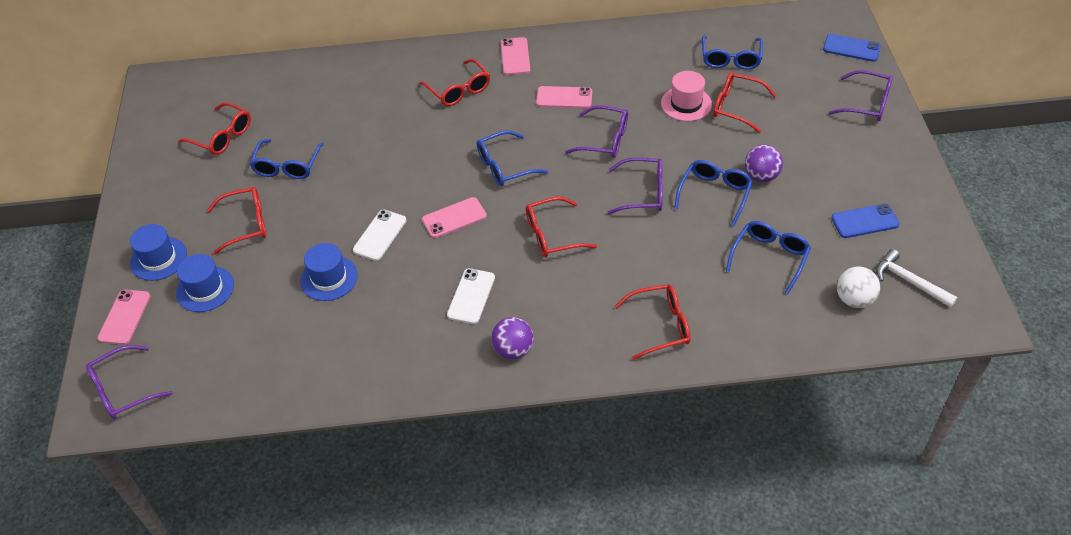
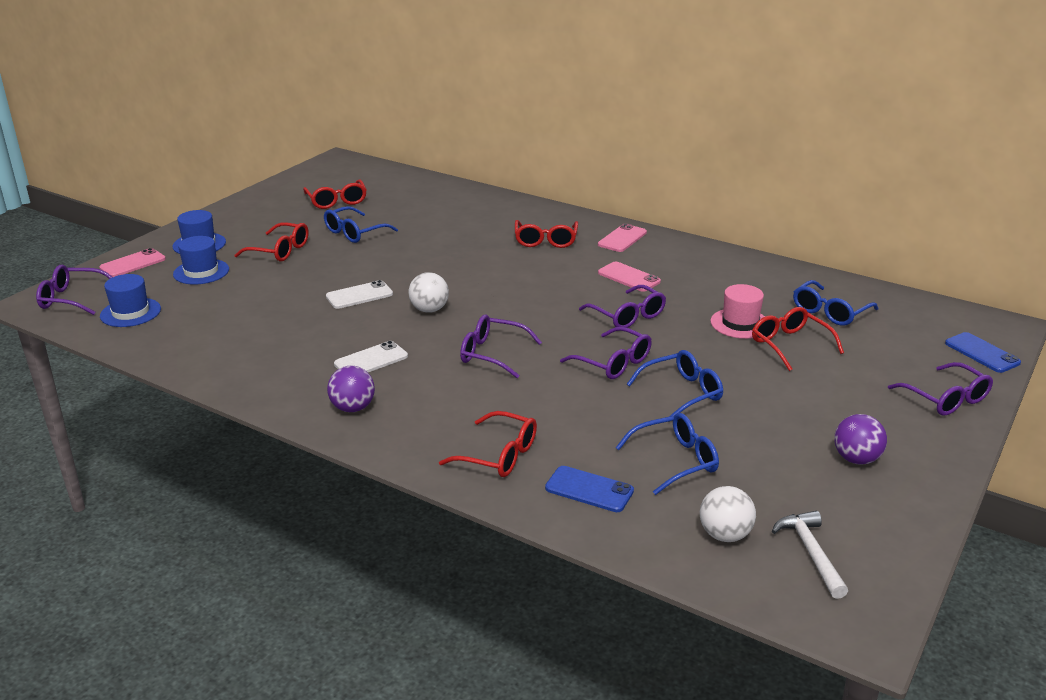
camera: 35 degrees right, 20 degrees down
(329, 278) = (287, 302): blue hat -> blue hat (130, 312)
(454, 218) = (429, 310): pink phone -> white ball
(504, 166) = (515, 297): blue glasses -> none
(552, 235) = (492, 354): red glasses -> purple glasses
(761, 176) = (749, 401): purple ball -> purple ball (856, 459)
(864, 221) = (821, 482): blue phone -> blue phone (589, 489)

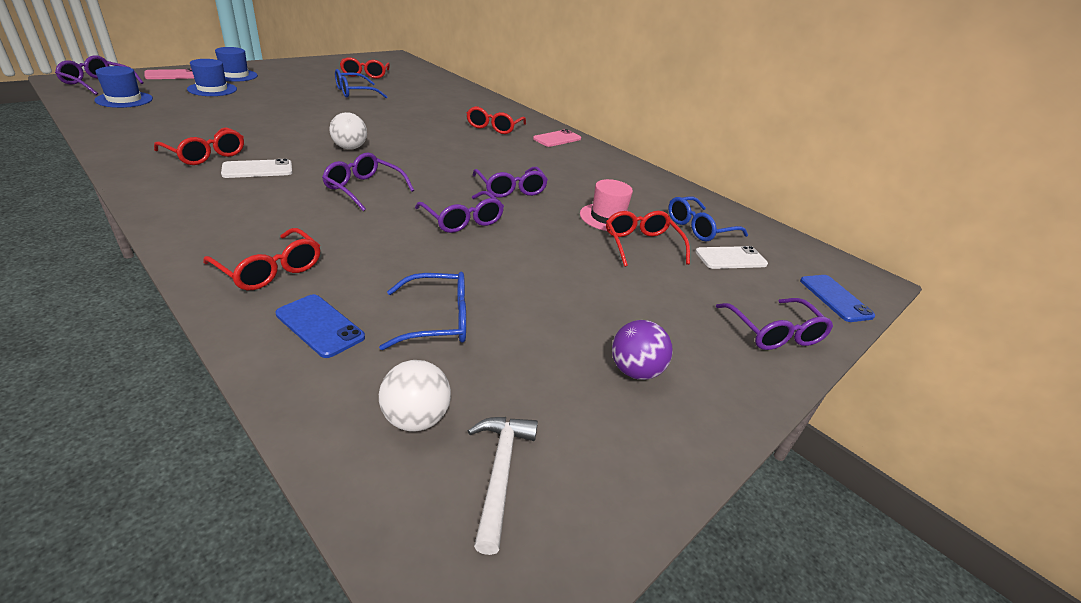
camera: 10 degrees right, 5 degrees up
(280, 251) = (286, 90): red glasses -> red glasses (206, 155)
(353, 408) = (194, 199): purple ball -> none
(359, 295) = (307, 127): white phone -> white phone (730, 258)
(629, 277) = (538, 164): pink phone -> none
(682, 393) = (503, 260): blue glasses -> none

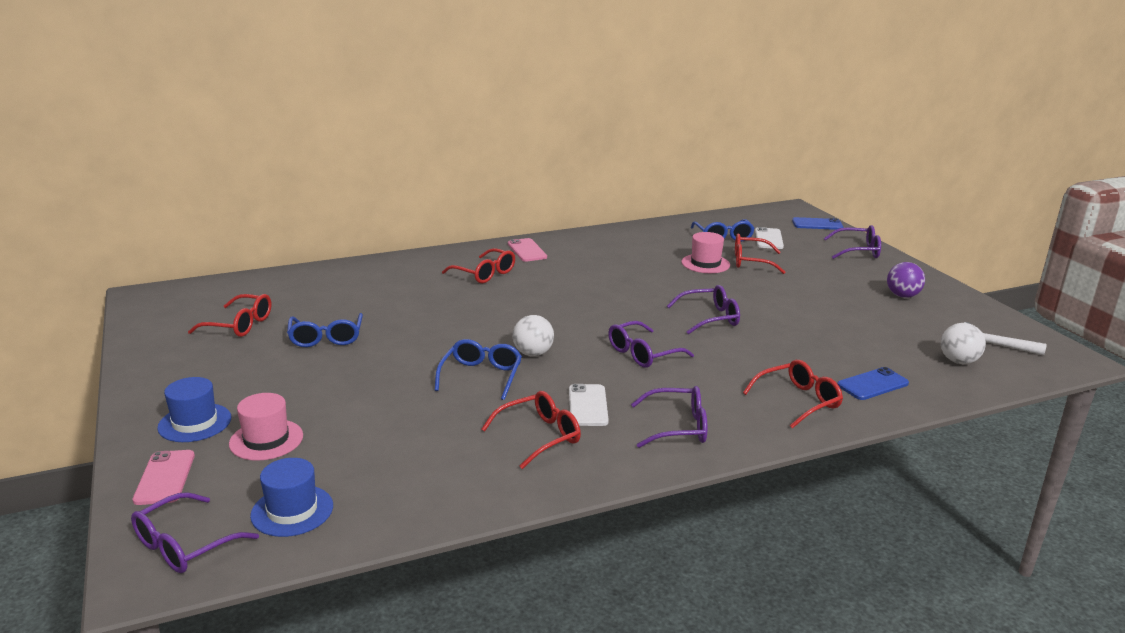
camera: 65 degrees left, 10 degrees down
(212, 89) = (266, 440): blue hat -> pink hat
(438, 320) = (860, 344): blue glasses -> blue glasses (481, 376)
(511, 189) = (648, 290): purple glasses -> purple glasses (678, 427)

